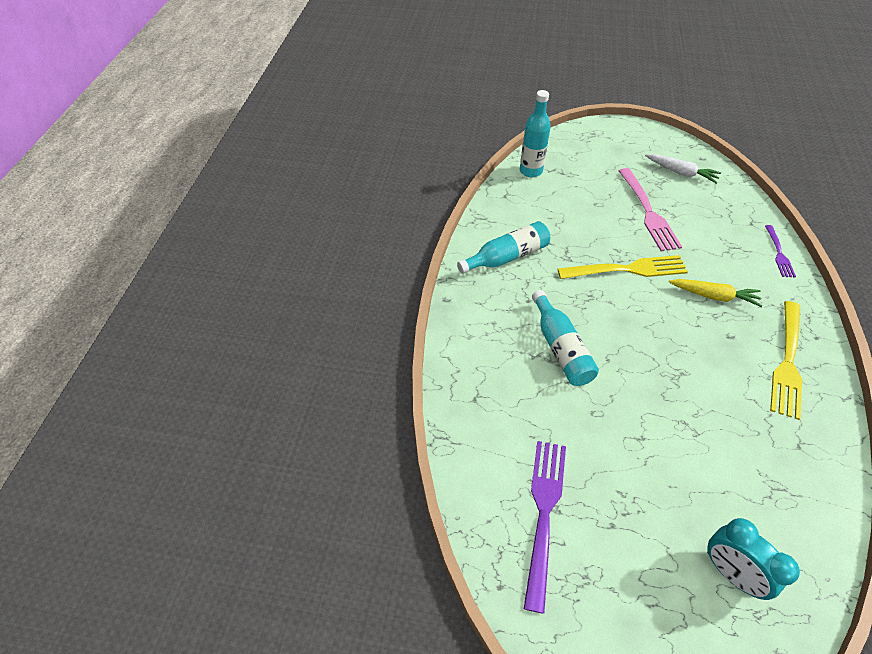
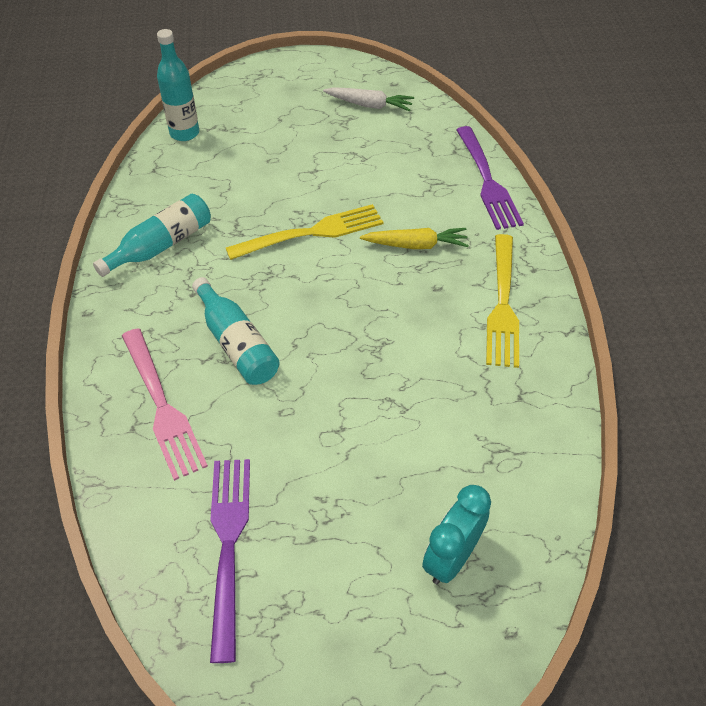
camera: 15 degrees left, 0 degrees up
(648, 212) = (333, 159): pink fork -> pink fork (162, 406)
(731, 573) = (451, 558): turquoise clock -> turquoise clock turned 90 degrees clockwise
(779, 253) = (487, 181): purple fork -> purple fork, size x1.79

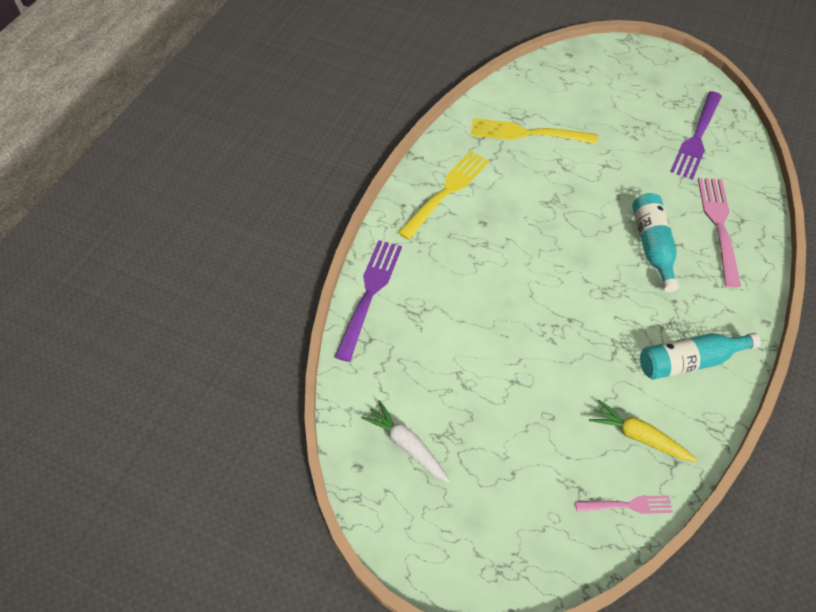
camera: 150 degrees left, 5 degrees up
(184, 133) = (627, 505): turquoise bottle -> pink fork
(311, 233) = (552, 313): yellow fork -> yellow fork (527, 133)
(416, 245) = (474, 263): yellow carrot -> yellow carrot (638, 436)
(451, 558) = (578, 88): turquoise clock -> none

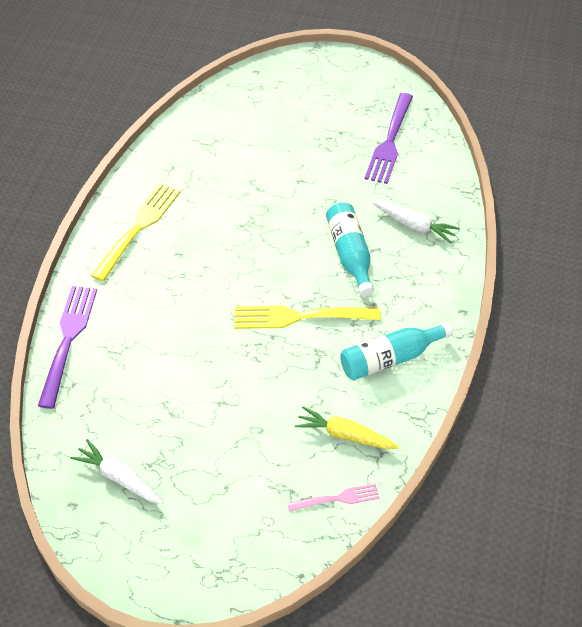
camera: 10 degrees left, 5 degrees down
(527, 133) = (218, 158): yellow fork -> yellow fork (300, 317)
(719, 226) = (414, 226): pink fork -> white carrot

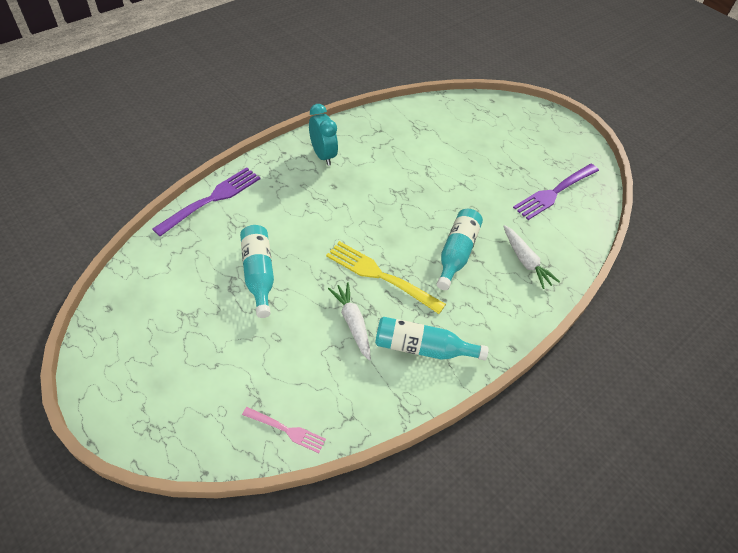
camera: 30 degrees right, 0 degrees up
(119, 478) = (154, 309): white carrot -> white carrot (352, 323)
(138, 228) = (323, 155): yellow fork -> turquoise clock
(187, 384) = (258, 274): none -> turquoise bottle
(345, 435) = (336, 384): yellow carrot -> none

